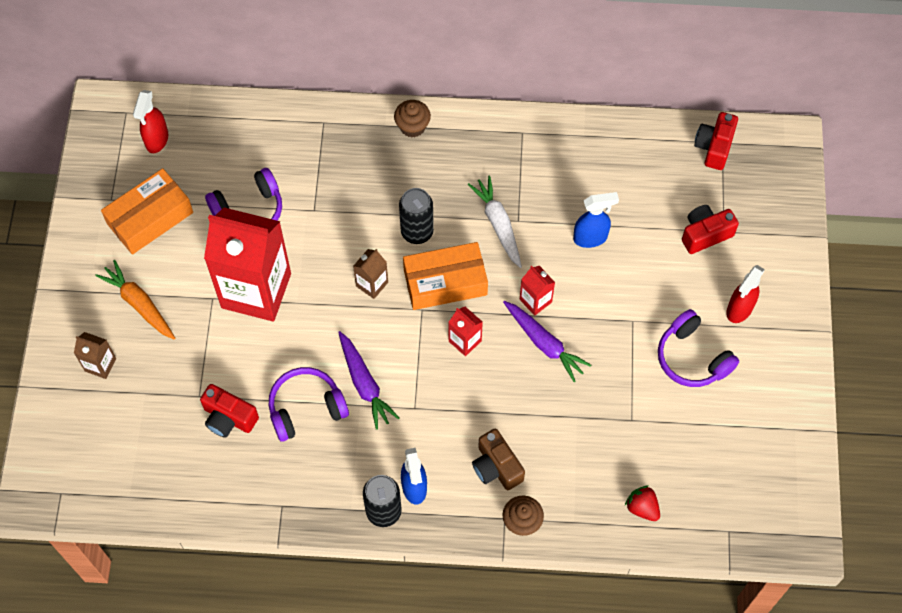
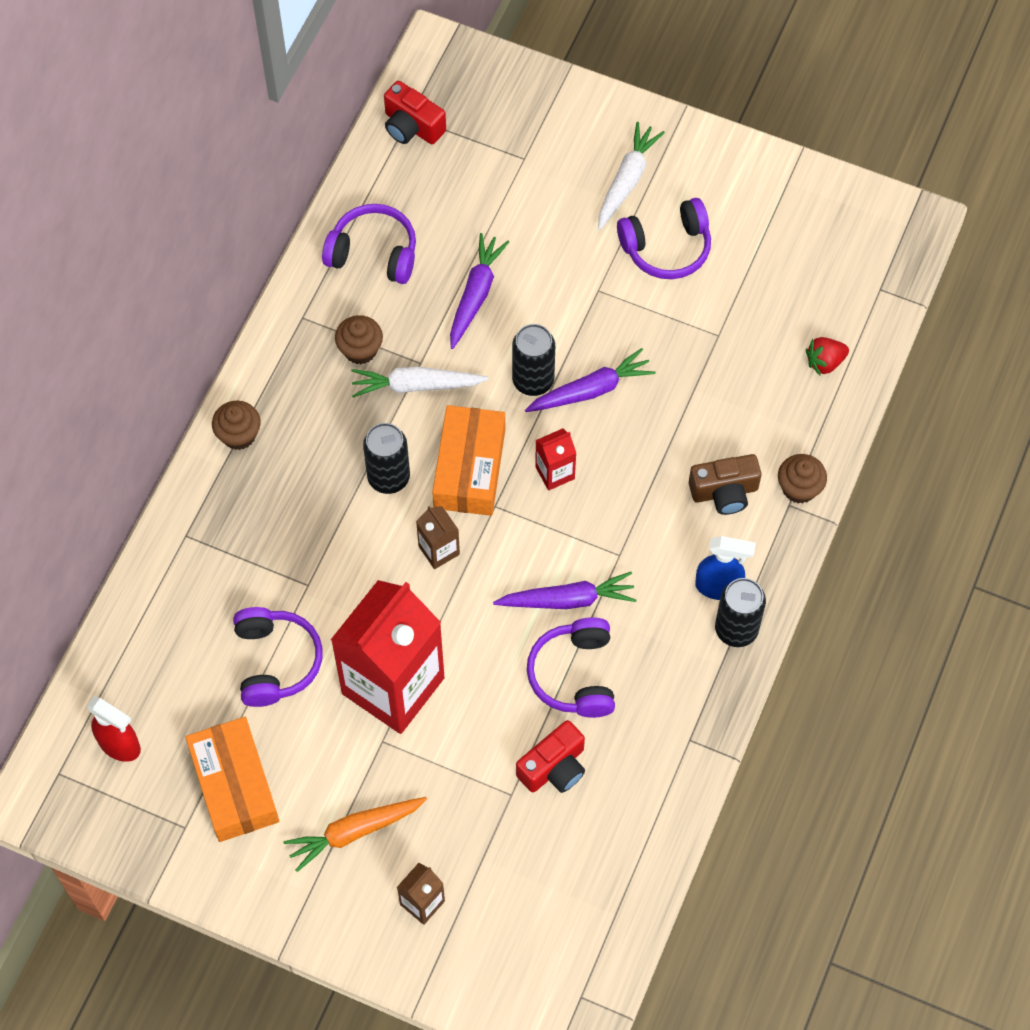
camera: 70 degrees left, 0 degrees up
(512, 178) = (360, 349): none -> brown cupcake
(535, 301) = (533, 380): red carton -> black can
(591, 238) = (475, 294): blue spray bottle -> purple carrot
(595, 159) = (373, 253): none -> purple headphones
(705, 234) = (520, 178): red camera -> none
(739, 310) = (627, 180): red spray bottle -> white carrot

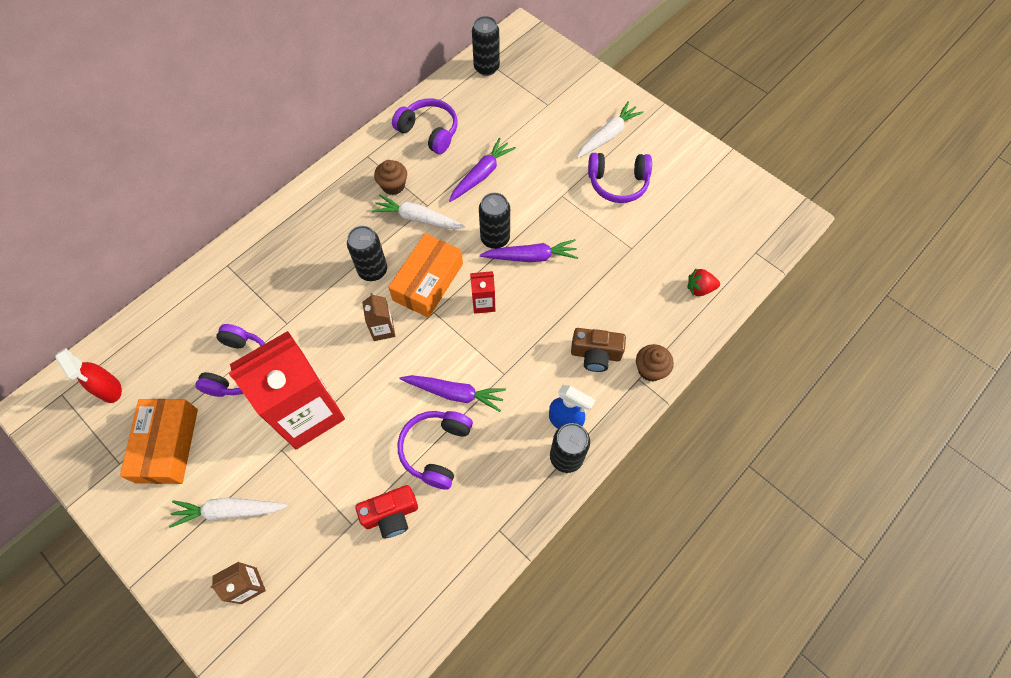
camera: 20 degrees right, 0 degrees up
(239, 435) = (292, 213): brown cupcake -> none
(354, 832) = (229, 511): orange carrot -> white carrot
(412, 126) = (486, 68): red camera -> black can

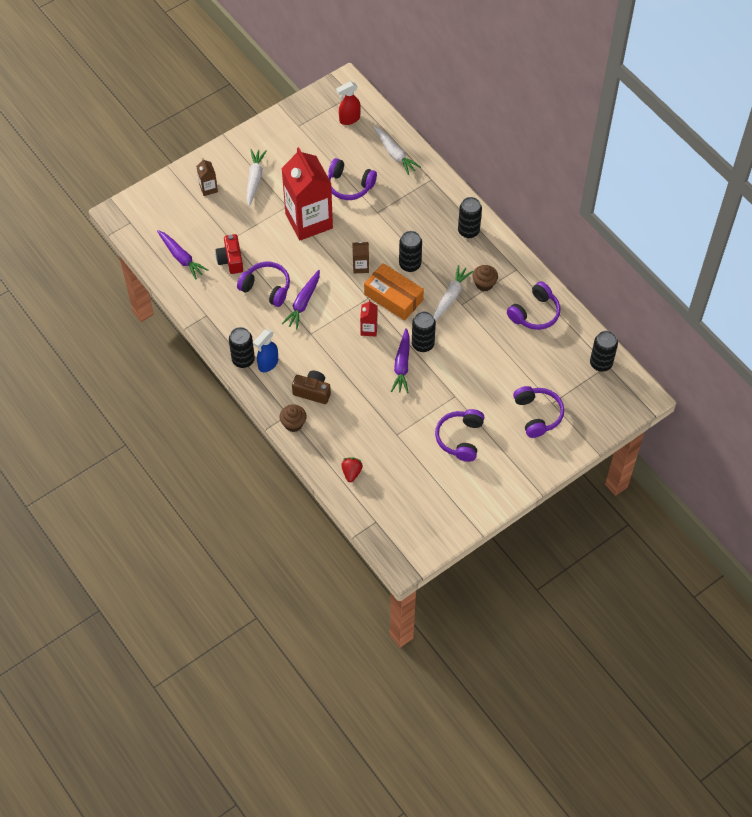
camera: 100 degrees right, 5 degrees down
(167, 445) = (304, 149): orange box -> none
(312, 212) = (468, 231): none -> black can
(481, 175) = (485, 344): purple carrot -> purple carrot (181, 257)
(566, 115) = (537, 415): none -> purple headphones
(595, 354) = (312, 392): brown camera -> brown camera turned 90 degrees clockwise
(608, 135) = (511, 441): white carrot -> white carrot (395, 154)

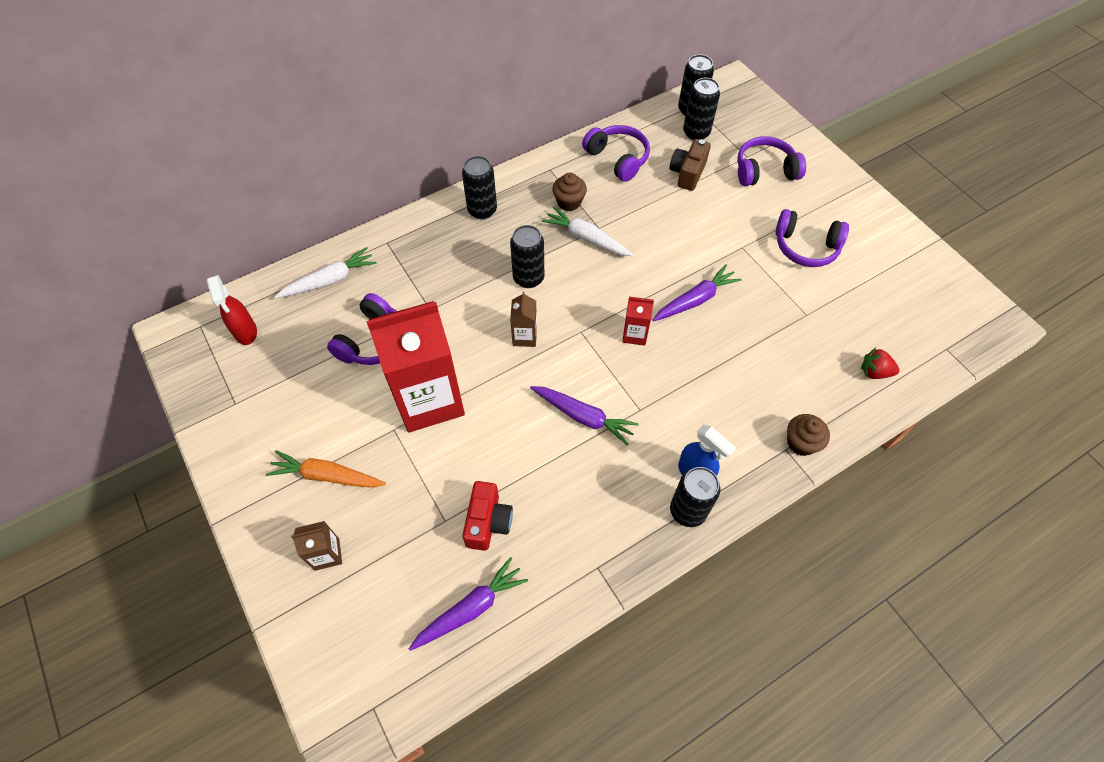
camera: 85 degrees left, 0 degrees up
(231, 260) = (488, 522): red camera -> red camera turned 75 degrees counterclockwise
(255, 179) = (327, 476): white carrot -> orange carrot
(266, 288) = (550, 468): purple headphones -> none
(312, 392) = (743, 413): brown camera -> brown camera (687, 173)
(393, 297) = (582, 301): orange box -> none
(402, 365) = (695, 300): purple carrot -> purple carrot turned 45 degrees counterclockwise
(423, 344) = (661, 274): black can -> black can (696, 133)

